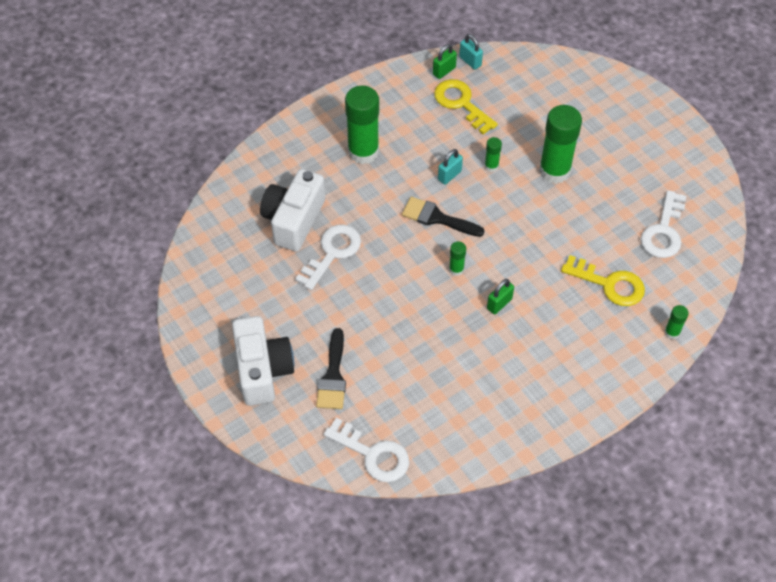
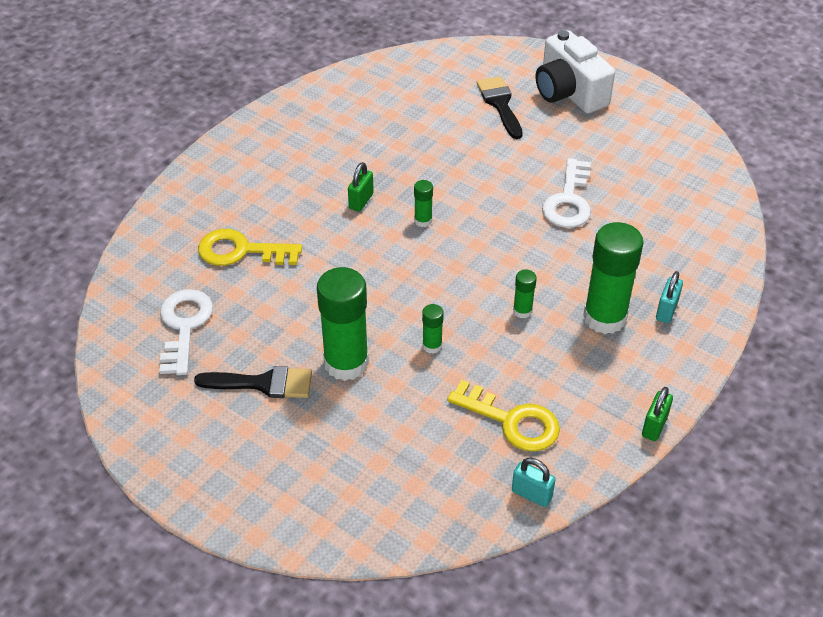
camera: 160 degrees right, 10 degrees down
(294, 220) = (633, 221): white camera -> none
(373, 454) = (430, 63): white key -> none
(437, 218) = (471, 266): black brush -> black brush (263, 383)
(444, 71) = (562, 465): green padlock -> green padlock (654, 426)
(449, 175) = (480, 319): turquoise padlock -> turquoise padlock (666, 310)
(672, 332) = (160, 223): green glue stick -> green glue stick (522, 311)

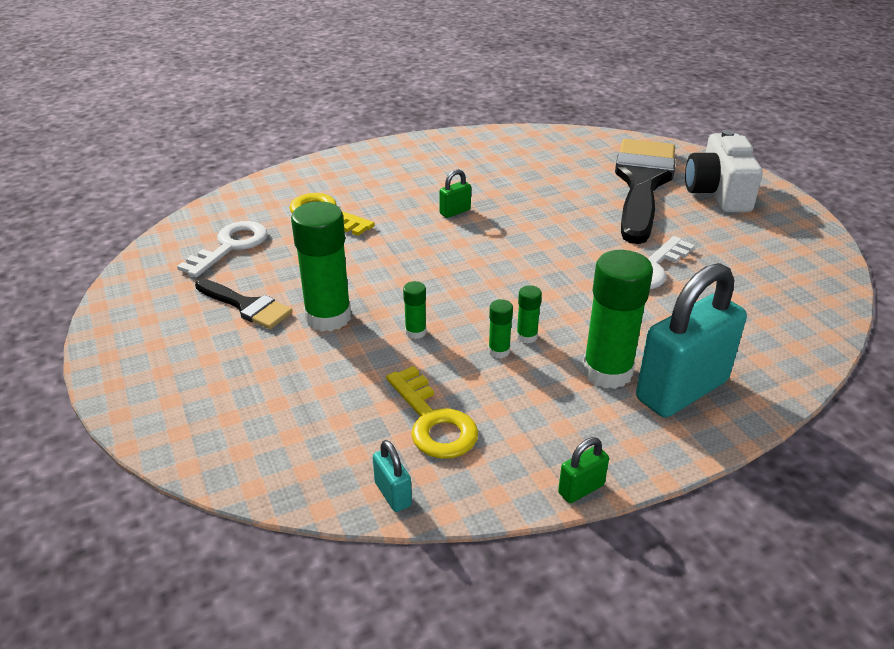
camera: 30 degrees right, 10 degrees down
(423, 221) = (496, 241): green glue stick -> green glue stick (499, 351)
(500, 104) = (642, 183): black brush -> black brush, size x2.06
(666, 310) = (681, 390): turquoise padlock -> turquoise padlock, size x2.40

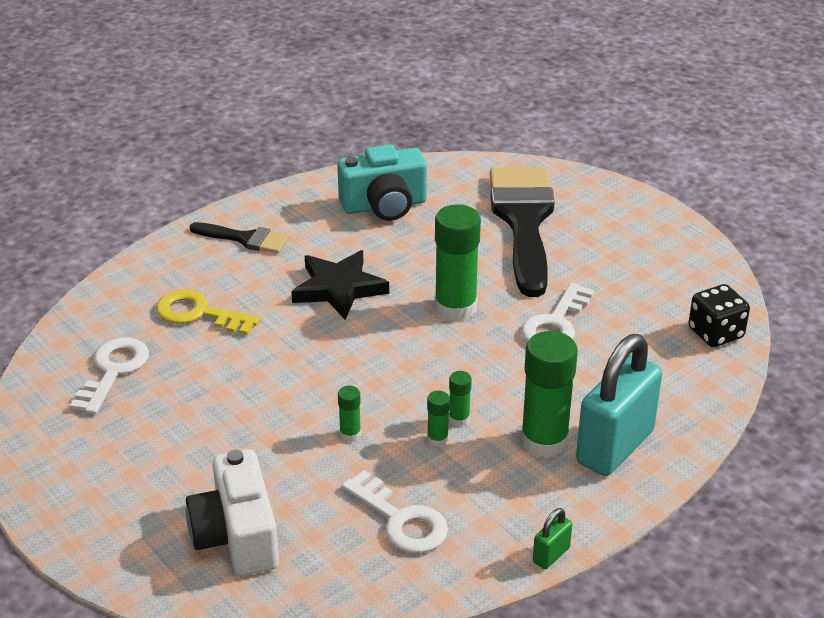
camera: 15 degrees left, 0 degrees up
(246, 306) = (166, 437): black brush -> black brush (245, 239)
(328, 317) = (256, 434): green glue stick -> green glue stick (455, 307)
(393, 494) = (390, 593): turquoise padlock -> none
(433, 421) = (401, 520): yellow key -> white key
(455, 212) = (339, 288): green padlock -> black star
(520, 157) = (384, 206): none -> turquoise camera
(718, 193) = (603, 222): white camera -> white camera (237, 536)
(814, 301) = (715, 333): none -> black dice

